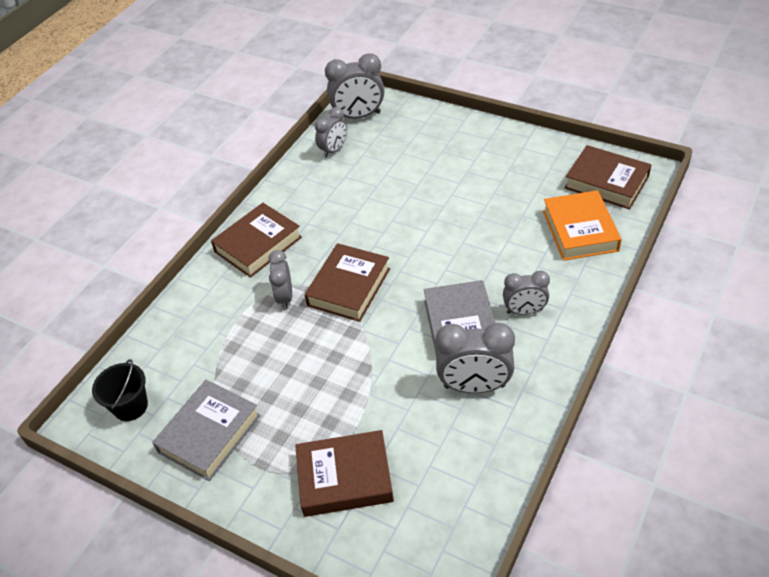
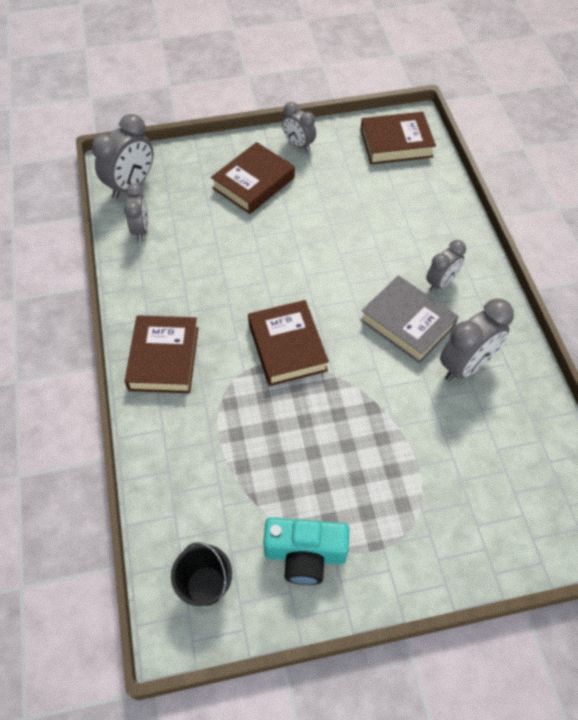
camera: 45 degrees left, 10 degrees up
(209, 434) = (305, 554): grey book -> turquoise camera
(285, 297) = (241, 390): grey clock -> grey clock (298, 144)
(345, 478) = (449, 506): brown book -> brown book (253, 183)
(580, 230) = (415, 194): orange book -> none

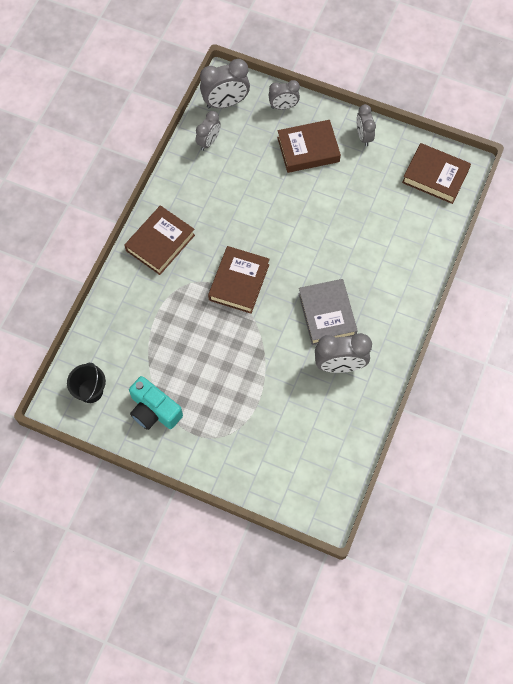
camera: 35 degrees right, 10 degrees up
(441, 282) = (373, 301): grey clock -> grey clock (283, 106)

